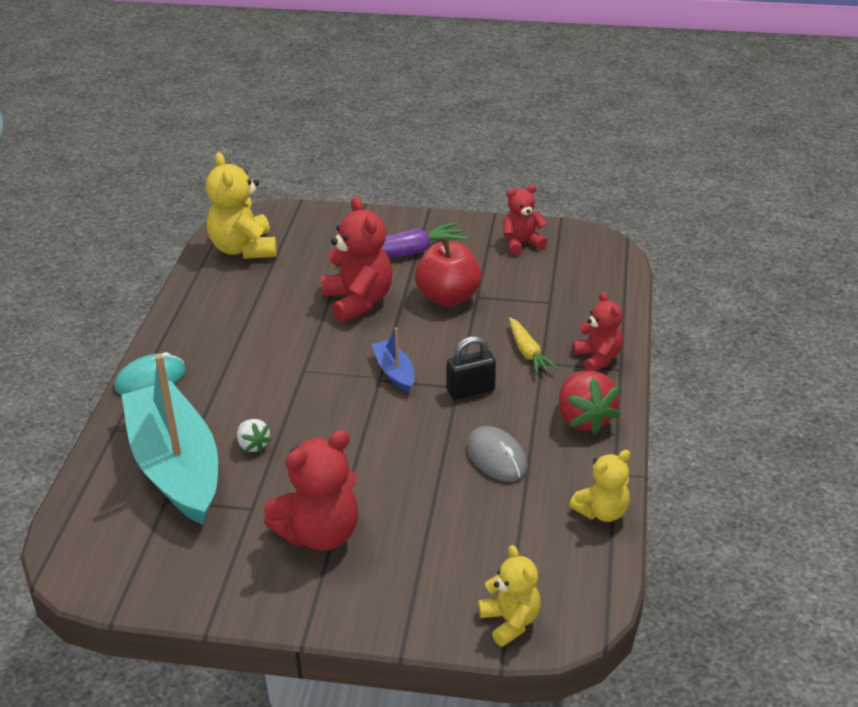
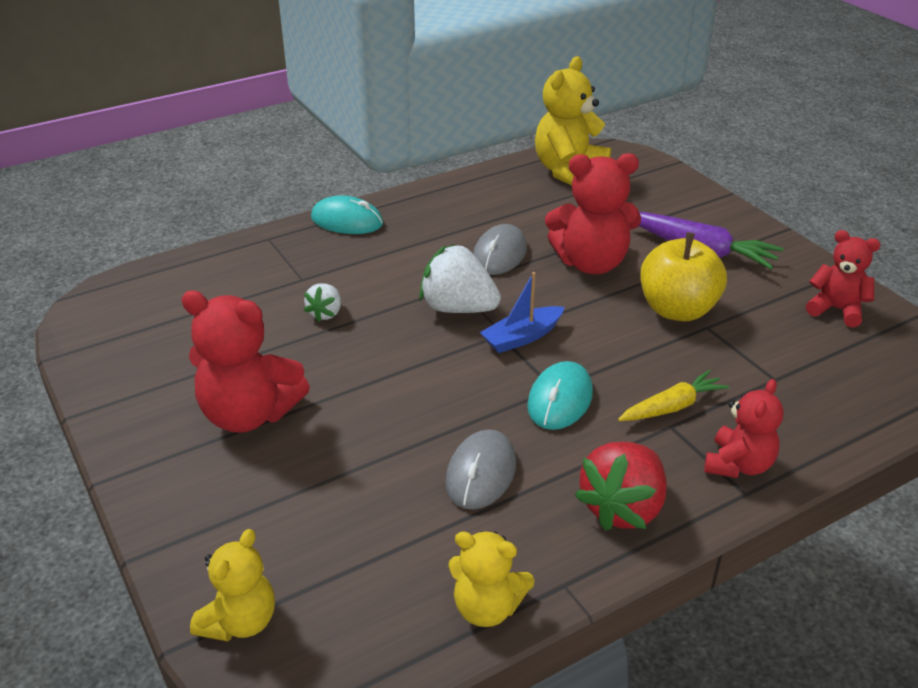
camera: 50 degrees right, 0 degrees up
(176, 466) = (255, 290): turquoise boat -> none
(295, 332) = (499, 254): none -> grey mouse
(329, 382) = (458, 308): none -> white strawberry
(358, 301) = (591, 263): red teddy bear -> red teddy bear turned 60 degrees clockwise
(394, 372) = (522, 337): blue boat -> blue boat turned 150 degrees counterclockwise
(448, 297) = (677, 310): red apple -> yellow apple
(470, 390) = (560, 399): black padlock -> turquoise mouse
(527, 352) = (672, 407): yellow carrot -> yellow carrot turned 150 degrees counterclockwise

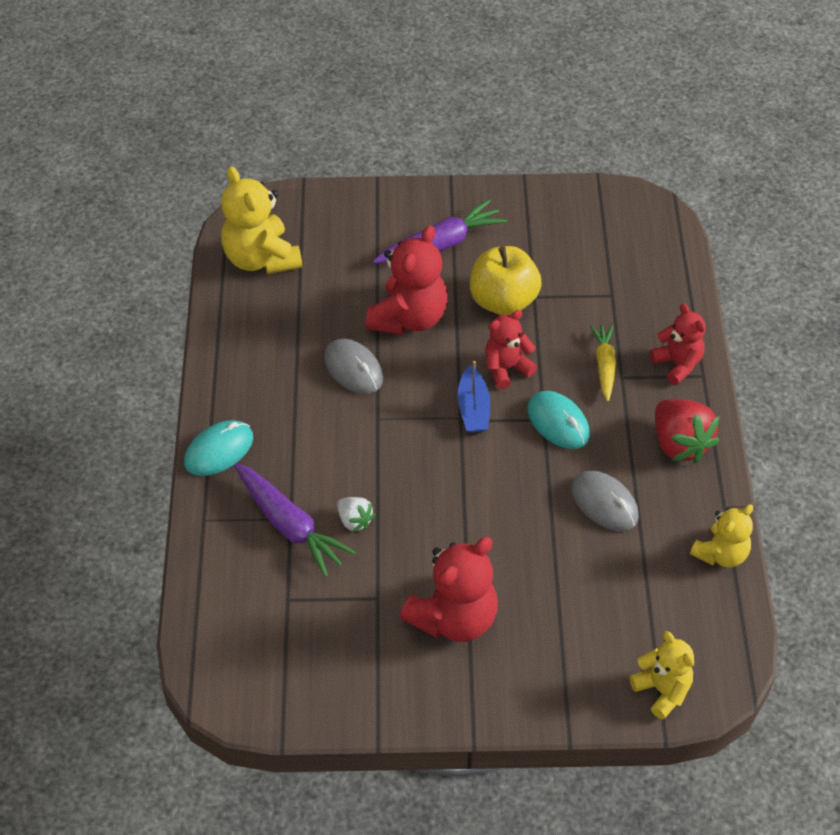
camera: 60 degrees left, 15 degrees up
(293, 281) = (290, 526): none -> purple carrot
(458, 308) = (409, 430): white strawberry -> none
(836, 310) = (563, 216): red teddy bear -> red teddy bear (506, 368)

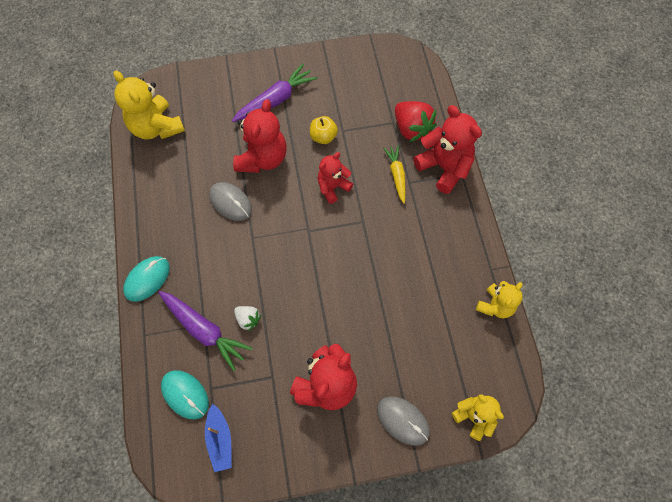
camera: 10 degrees left, 15 degrees up
(473, 409) = (315, 221): blue boat -> blue boat (220, 440)
(503, 301) = (323, 137): yellow apple -> yellow apple, size x0.59
(558, 422) = (373, 223): turquoise mouse -> turquoise mouse (185, 394)
(604, 503) = (413, 279): grey mouse -> grey mouse (403, 420)
(677, 364) = (444, 167): red teddy bear -> red teddy bear, size x1.62
(679, 444) = (455, 227): red strawberry -> red strawberry (411, 129)

